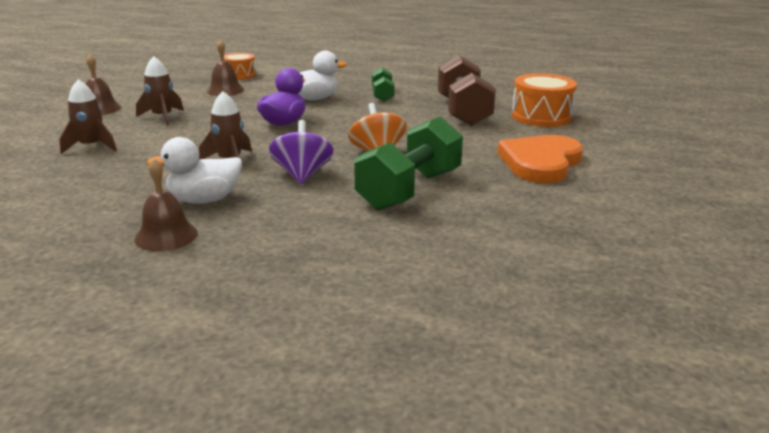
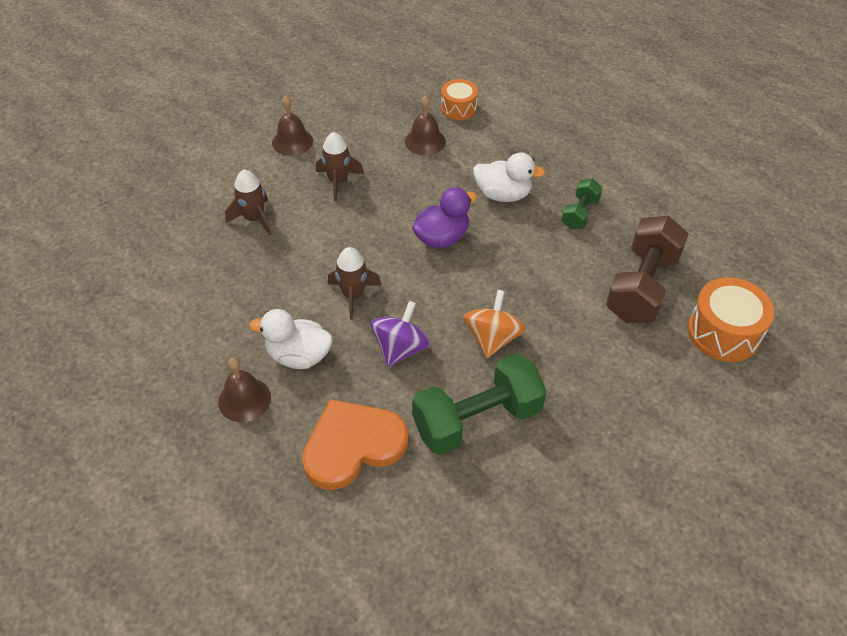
camera: 30 degrees right, 25 degrees up
(540, 162) = (642, 428): orange heart -> orange heart (353, 445)

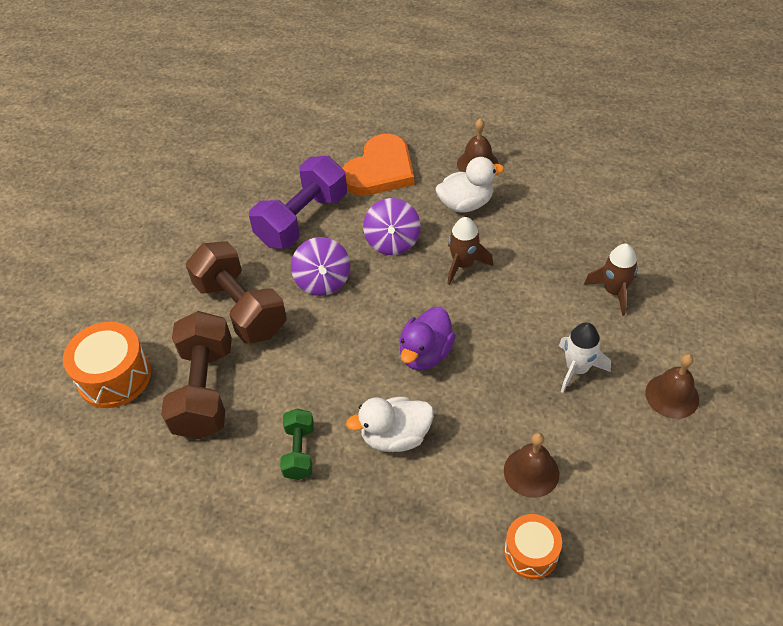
camera: 155 degrees right, 0 degrees up
(338, 181) = (577, 369): brown rocket -> white rocket
(477, 420) = (302, 219): green dumbbell -> purple dumbbell
(492, 338) = (323, 281): orange spinning top -> purple spinning top
(584, 346) = (241, 308): none -> brown dumbbell

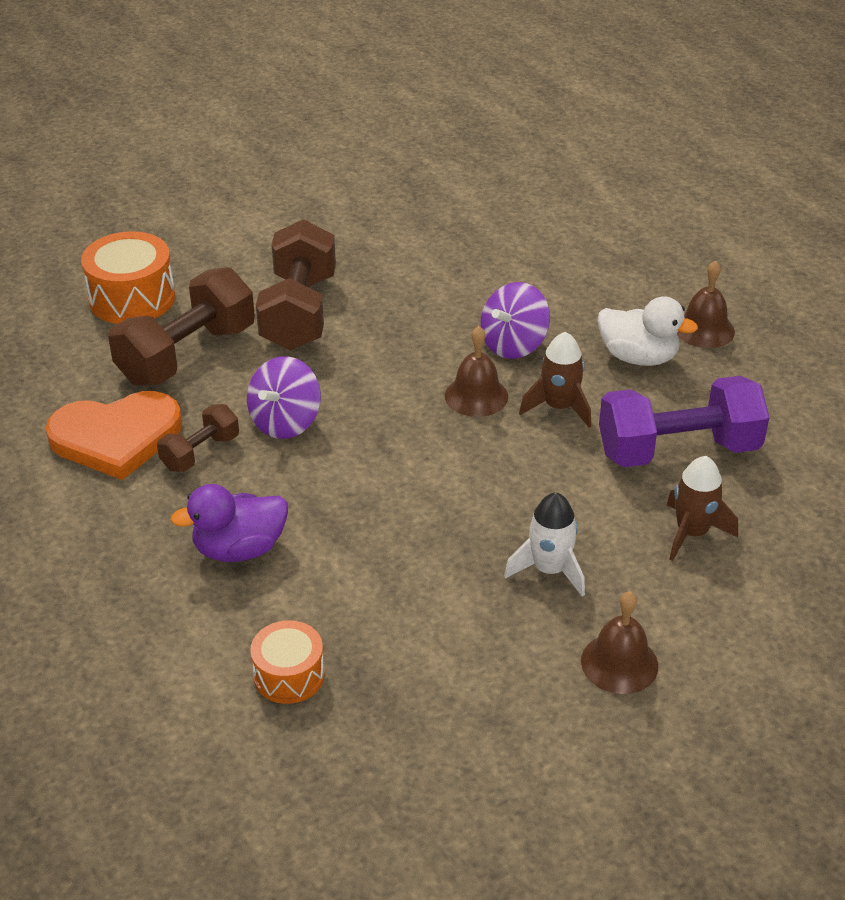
camera: 40 degrees right, 10 degrees down
(299, 451) = (200, 453): green dumbbell -> brown dumbbell
(302, 219) = (451, 274): purple dumbbell -> purple dumbbell (678, 450)
(323, 281) = (401, 336): purple spinning top -> purple spinning top (285, 422)
(380, 170) = (588, 276): orange heart -> orange heart (116, 437)
(395, 436) = (296, 500): white duck -> none
(425, 354) = (415, 455): purple duck -> purple duck (239, 549)
(531, 472) = (379, 616): brown bell -> brown bell (476, 396)

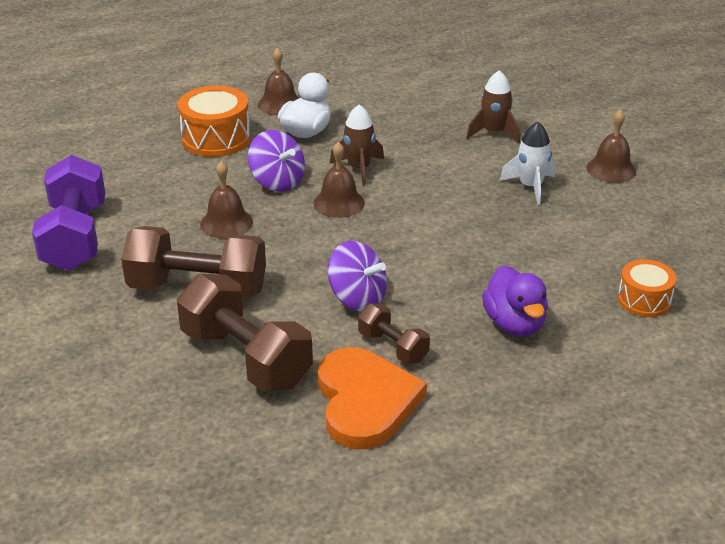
camera: 85 degrees left, 5 degrees down
(132, 298) = (136, 400): orange drum -> orange drum (216, 139)
(421, 317) = (226, 223): none -> brown bell
(678, 450) = (412, 128): purple dumbbell -> purple dumbbell (75, 237)

